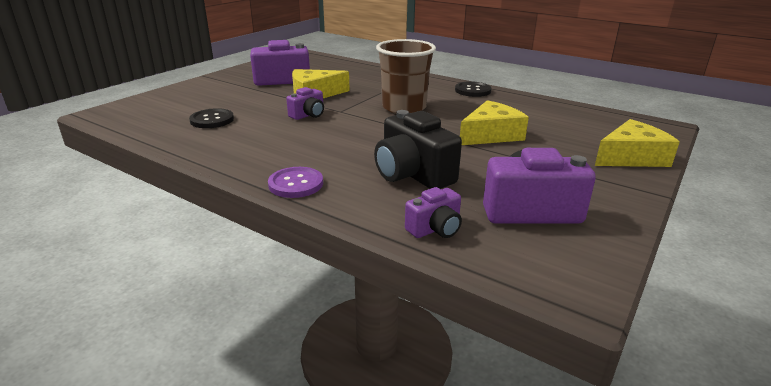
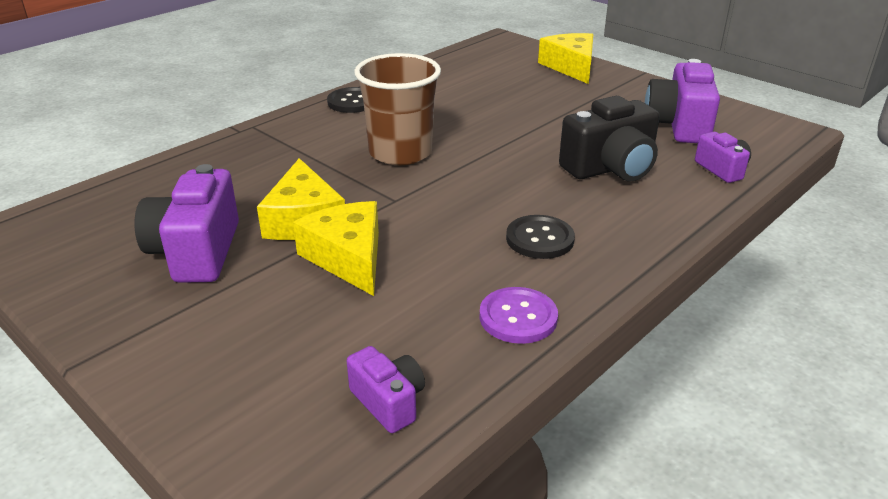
camera: 80 degrees left, 5 degrees up
(212, 120) = (395, 325): black button -> black button (539, 239)
(296, 184) = (640, 241): purple button -> purple button (518, 317)
(308, 115) = (403, 227): purple camera -> purple camera (388, 402)
(491, 135) = (508, 114): yellow cheese -> yellow cheese (348, 257)

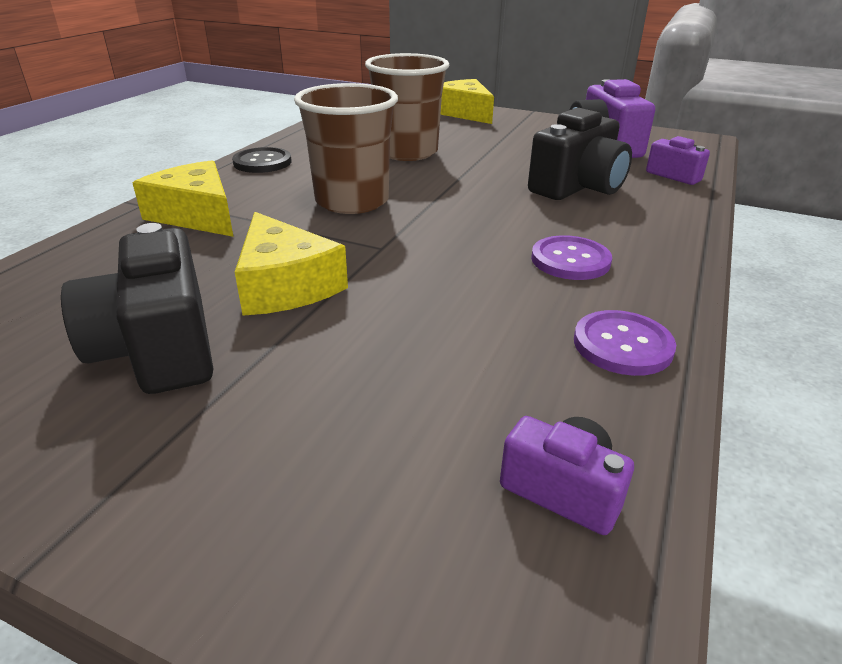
camera: 20 degrees left, 0 degrees up
(196, 252) = (158, 349): purple camera -> black camera
(348, 257) = (371, 318): yellow cheese -> yellow cheese (196, 215)
(482, 107) = (407, 152): none -> brown cup
(539, 239) = (570, 260): black button -> purple button

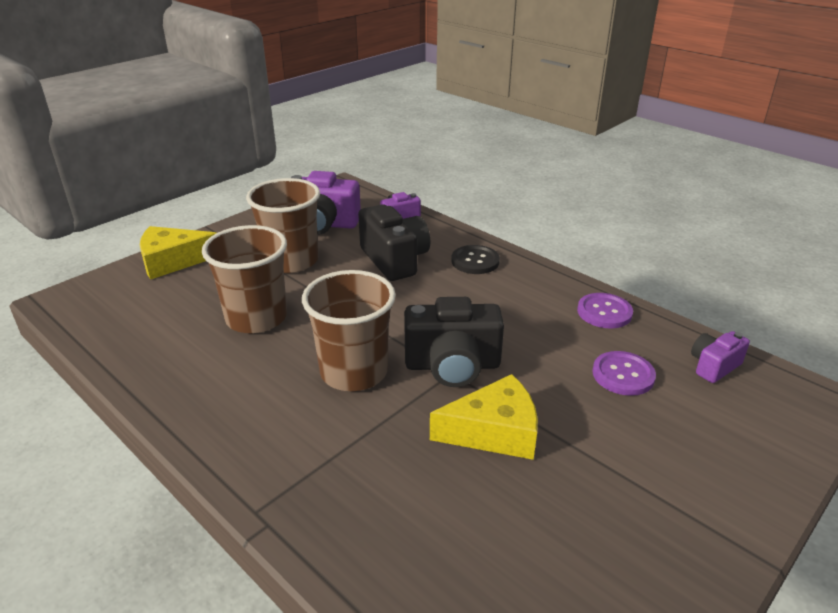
camera: 70 degrees left, 0 degrees up
(158, 349) = (569, 509): black camera -> black camera (452, 365)
(196, 215) = (326, 477): yellow cheese -> none
(262, 162) = (207, 417): black button -> black button (475, 261)
(515, 147) = (291, 261): none -> brown cup
(570, 260) = (505, 298): purple button -> purple button (623, 375)

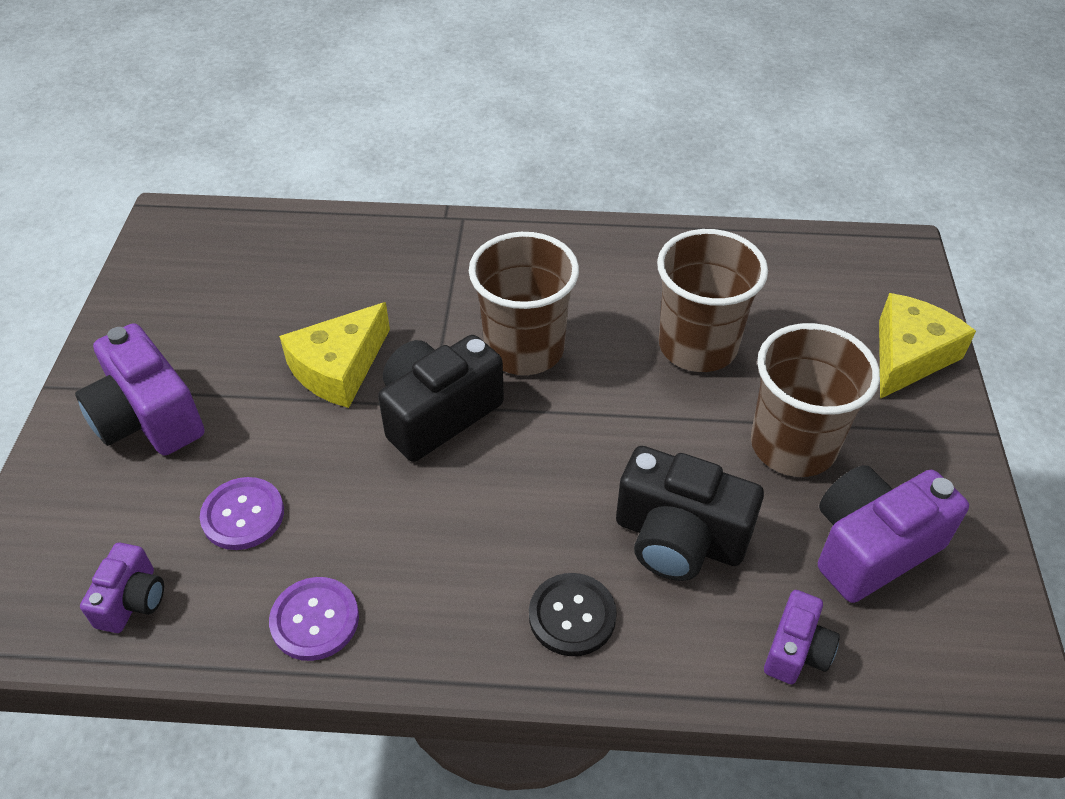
camera: 140 degrees right, 15 degrees up
(675, 477) = (148, 418): none -> purple camera

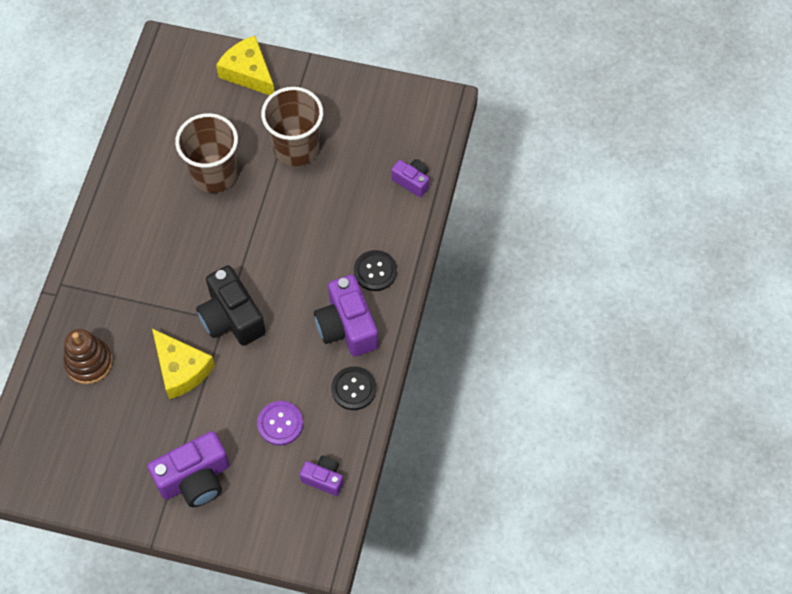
camera: 80 degrees left, 15 degrees up
(315, 620) = (353, 389): purple button -> black button
(342, 267) = (89, 362): none -> brown stacking toy
(524, 349) = (192, 265): brown cup -> none
(679, 538) = (341, 215): black camera -> none
(871, 548) = (365, 133): purple camera -> purple camera (347, 326)

